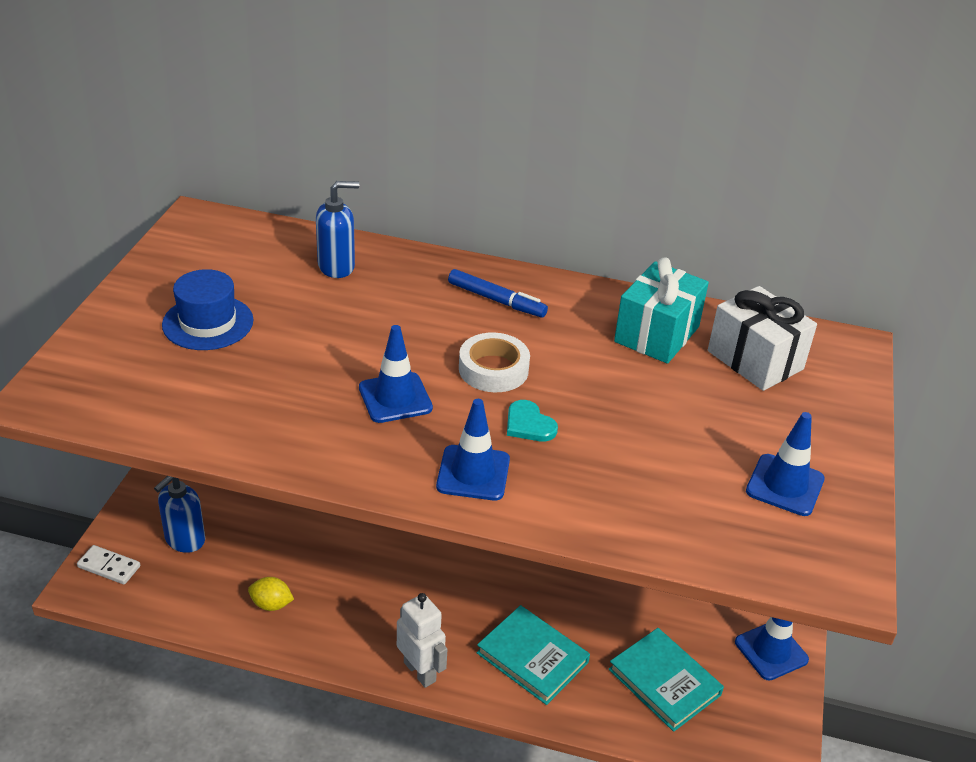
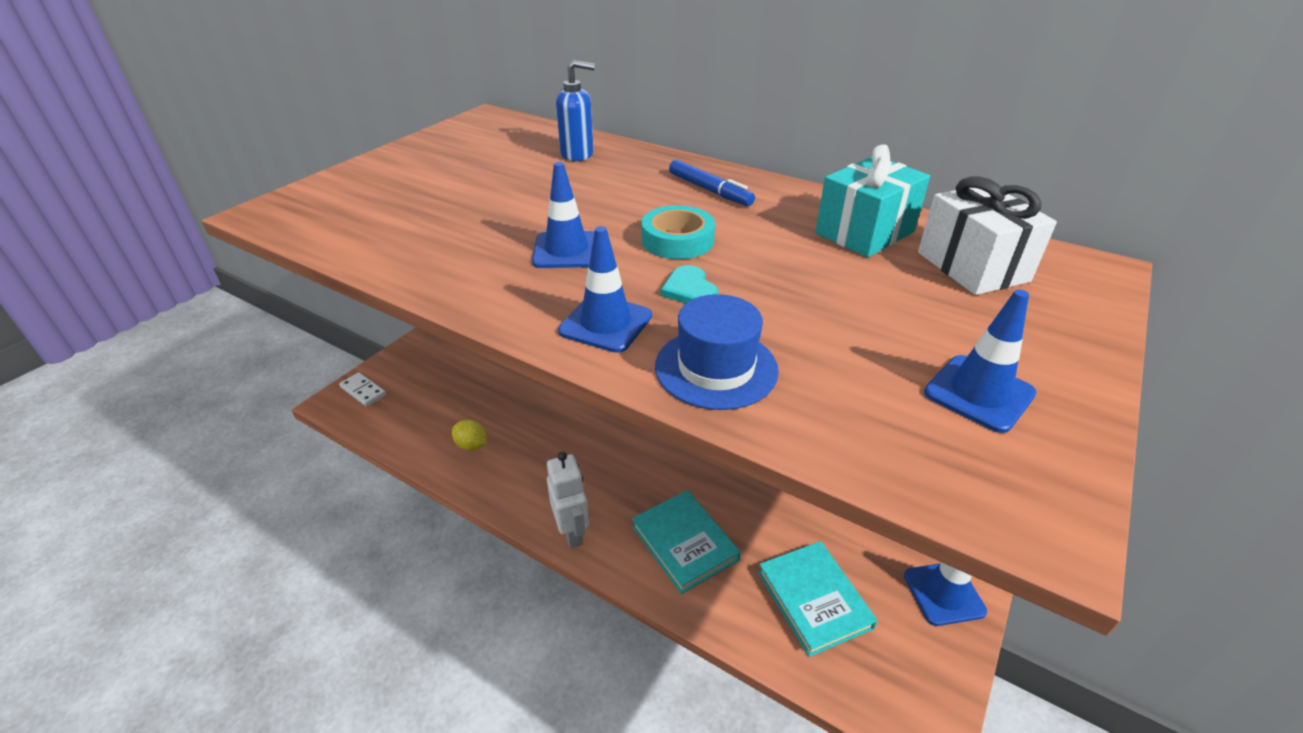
camera: 20 degrees right, 0 degrees up
(184, 540) = (430, 381): blue soap dispenser -> none
(208, 323) = (441, 179): blue hat -> blue hat (716, 368)
(493, 369) = (677, 240): white tape -> turquoise tape

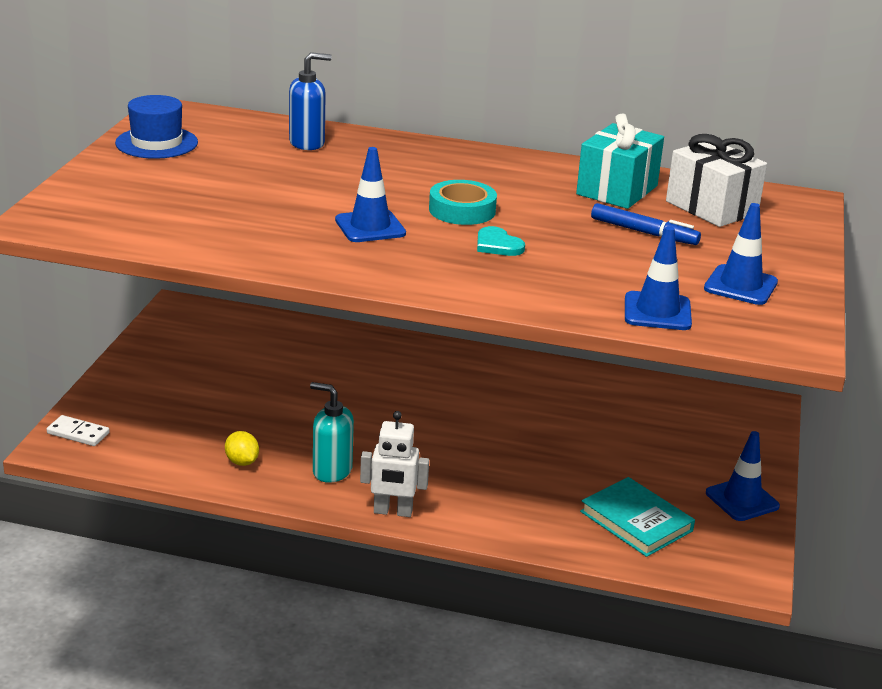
camera: 20 degrees left, 10 degrees down
(471, 445) = (242, 462): yellow lemon -> yellow lemon turned 45 degrees clockwise
(542, 470) = (332, 471): none -> turquoise soap dispenser
(572, 532) = (393, 512): white robot -> white robot turned 135 degrees clockwise
(605, 323) = (447, 274): blue traffic cone -> blue traffic cone (657, 312)
(684, 543) = (504, 502): turquoise book -> none
(710, 190) = (462, 166): blue marker -> blue marker (644, 232)
(716, 368) = (551, 292): blue hat -> blue hat (156, 143)

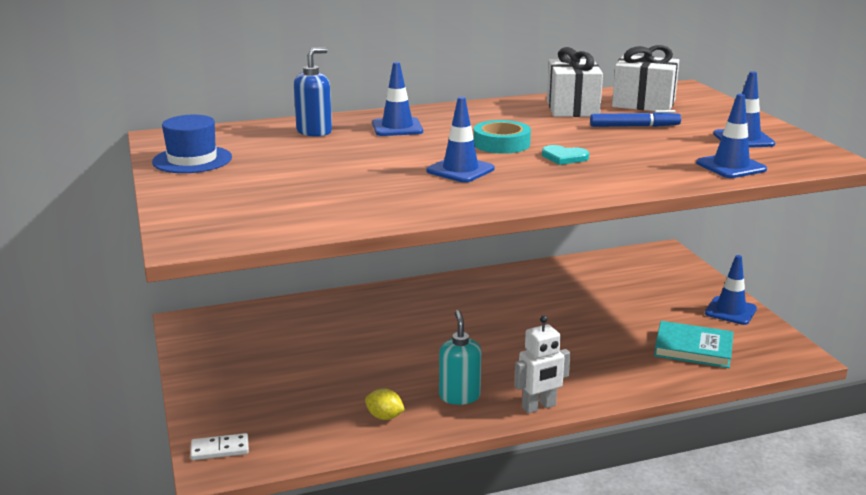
camera: 30 degrees left, 5 degrees down
(332, 471) = (459, 396): turquoise soap dispenser -> turquoise soap dispenser turned 90 degrees clockwise
(392, 161) = (397, 127): none -> blue traffic cone
(617, 190) = (572, 108): turquoise gift -> white gift

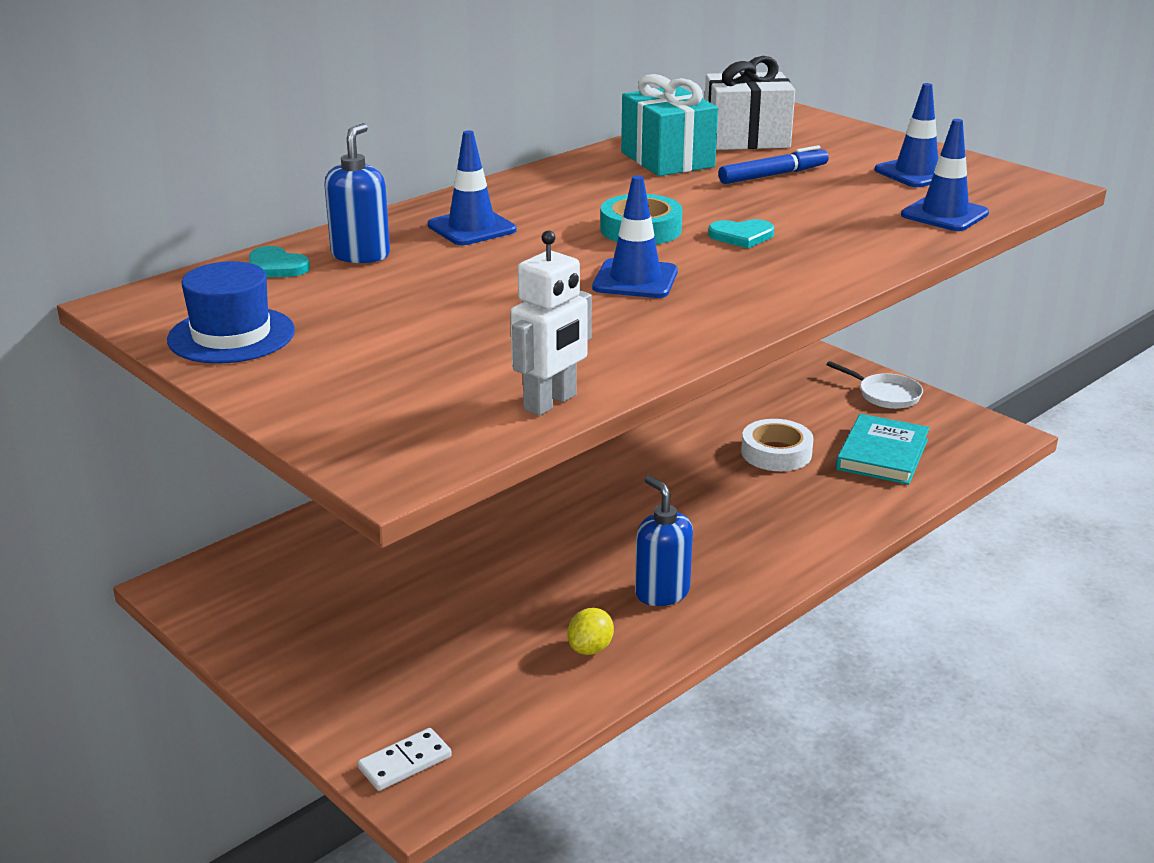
camera: 25 degrees left, 5 degrees up
(260, 130) = (276, 267): none -> turquoise heart
(384, 417) = (590, 648): yellow lemon -> yellow lemon turned 60 degrees counterclockwise
(459, 396) = (662, 592): turquoise soap dispenser -> blue soap dispenser
(539, 407) = (769, 579): white robot -> white robot (550, 402)
(572, 108) = (667, 159): white gift -> turquoise gift
(615, 330) = (776, 453): none -> white tape
(693, 348) = (882, 454): turquoise book -> turquoise book turned 60 degrees counterclockwise
(730, 311) = (885, 395): blue traffic cone -> white pan

